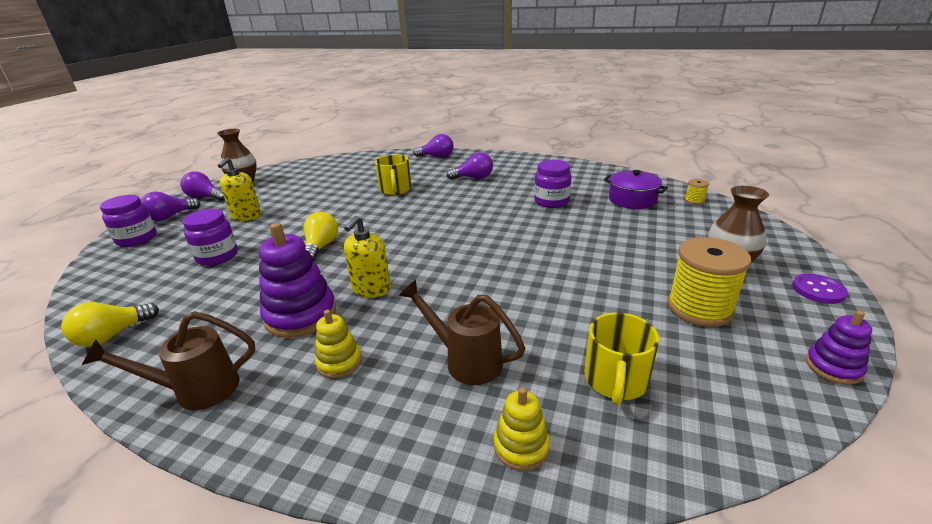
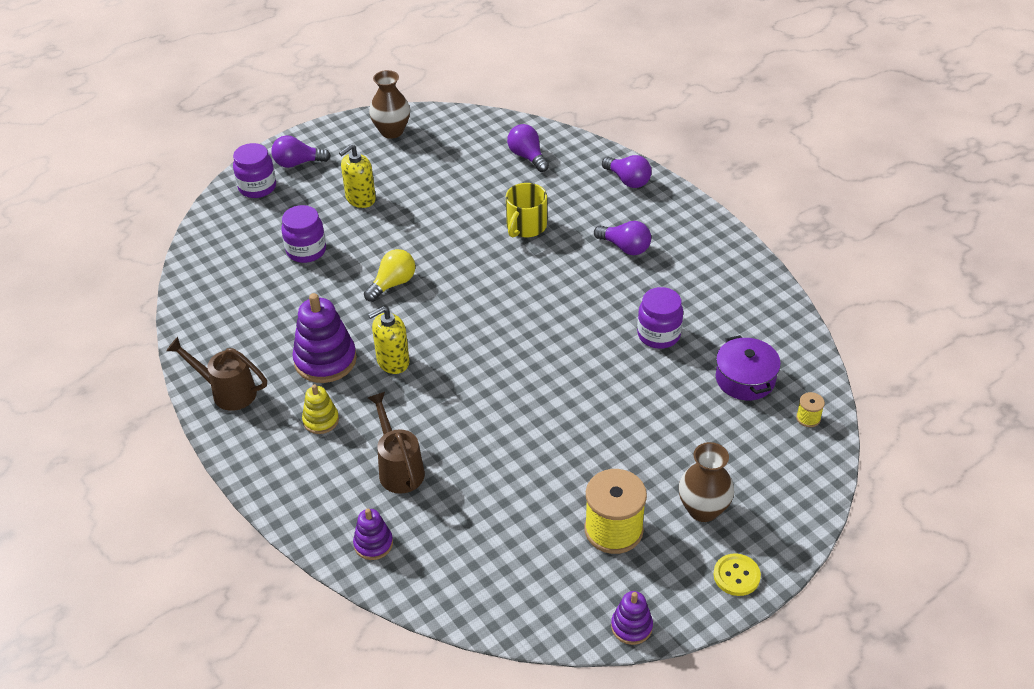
camera: 35 degrees right, 15 degrees up
(113, 335) = (199, 308): yellow light bulb -> none
(205, 197) = (342, 143): purple light bulb -> purple light bulb (527, 157)
(521, 446) = (373, 544): yellow stacking toy -> purple stacking toy
(615, 380) = (475, 542): yellow mug -> none
(818, 290) = (736, 576): purple button -> yellow button

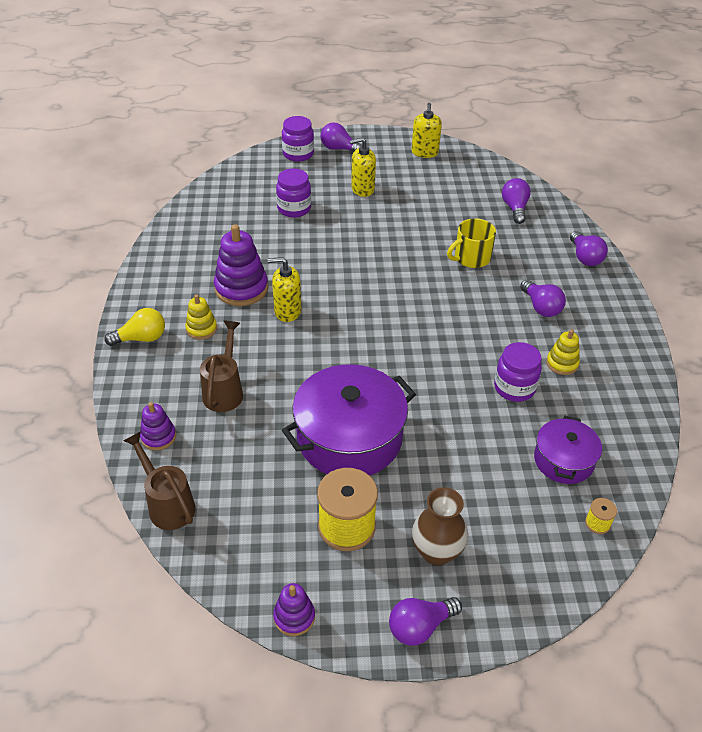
camera: 30 degrees right, 0 degrees up
(227, 392) = (158, 279): brown watering can -> brown watering can (167, 504)
(392, 131) = (424, 152): brown vase -> yellow soap dispenser
(392, 284) = (335, 257): yellow light bulb -> yellow light bulb (141, 338)
(552, 452) = (349, 437): none -> purple pot
(682, 293) = (562, 363): none -> yellow stacking toy
(736, 576) = (420, 627): yellow button -> purple light bulb

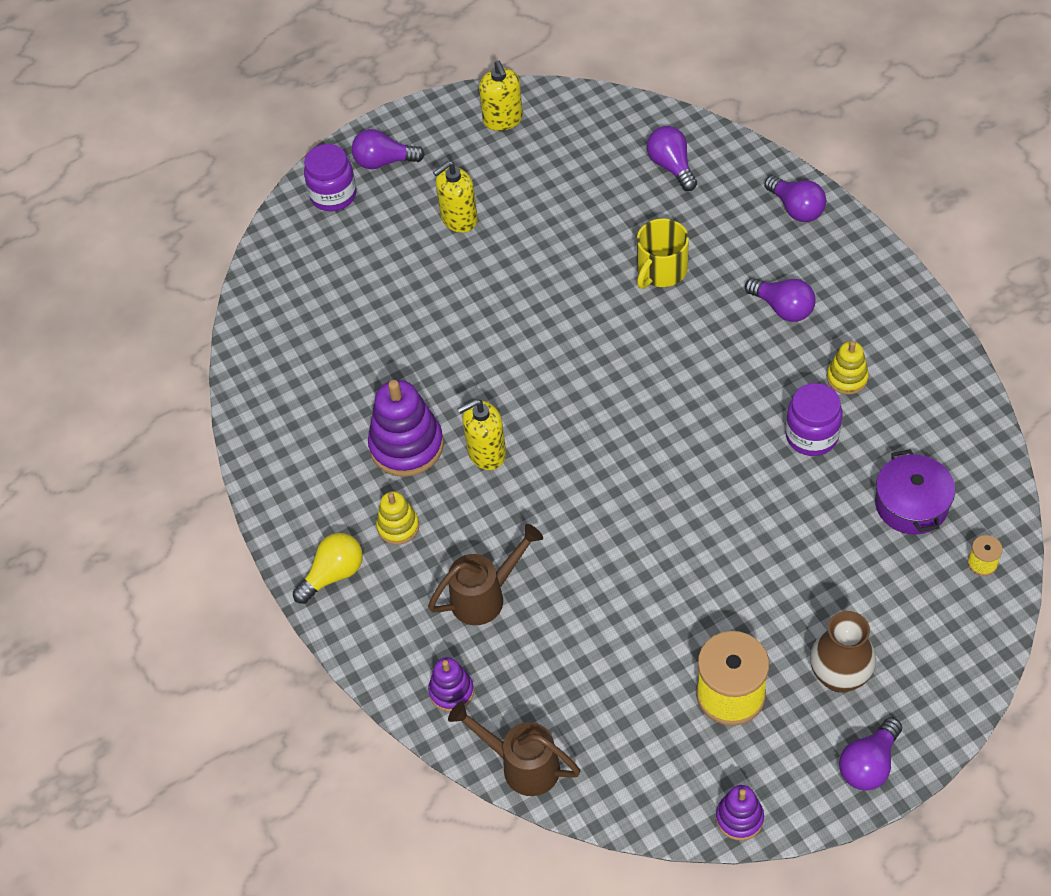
camera: 20 degrees left, 10 degrees up
(224, 390) = (486, 596): brown watering can -> brown watering can turned 75 degrees clockwise
(294, 208) = (390, 291): purple jar -> none
(349, 437) = (667, 587): purple pot -> none

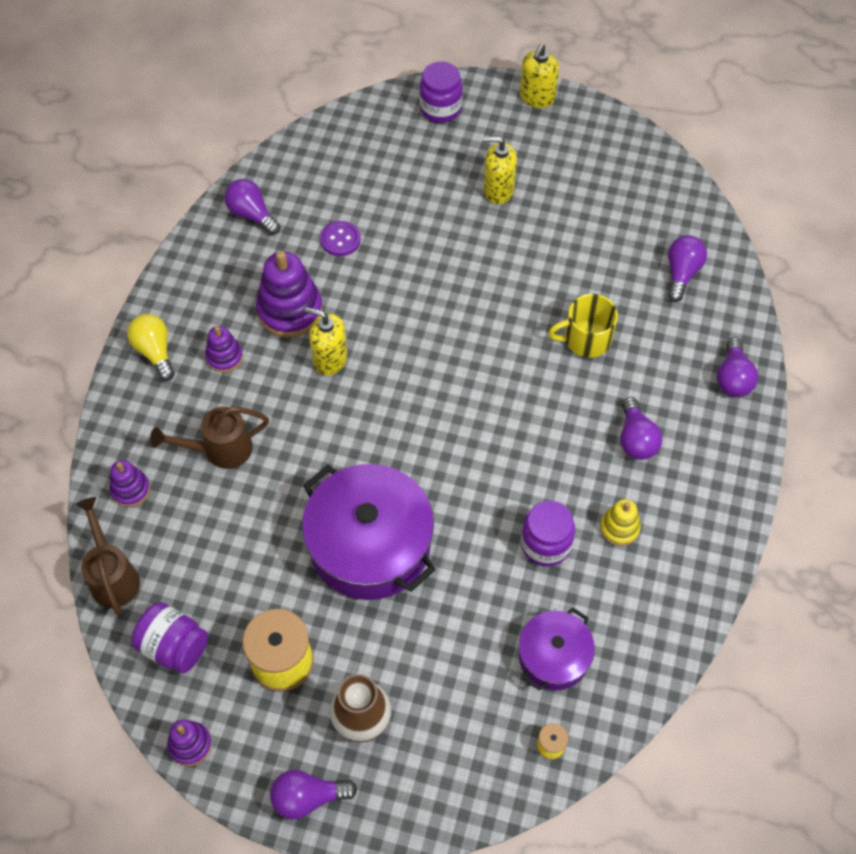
camera: 40 degrees right, 5 degrees up
(333, 574) = (155, 352): yellow light bulb -> yellow light bulb turned 120 degrees counterclockwise
(379, 359) = (340, 239): none -> purple button
(384, 162) = (497, 112): purple light bulb -> purple light bulb (252, 214)
(398, 526) = (224, 357): yellow stacking toy -> purple stacking toy
(486, 596) = (220, 450): brown watering can -> brown watering can turned 150 degrees clockwise
(503, 119) = (607, 146): yellow soap dispenser -> yellow soap dispenser (537, 97)
(637, 765) = (174, 646): none -> purple jar
(689, 554) = (370, 545): none -> purple pot

